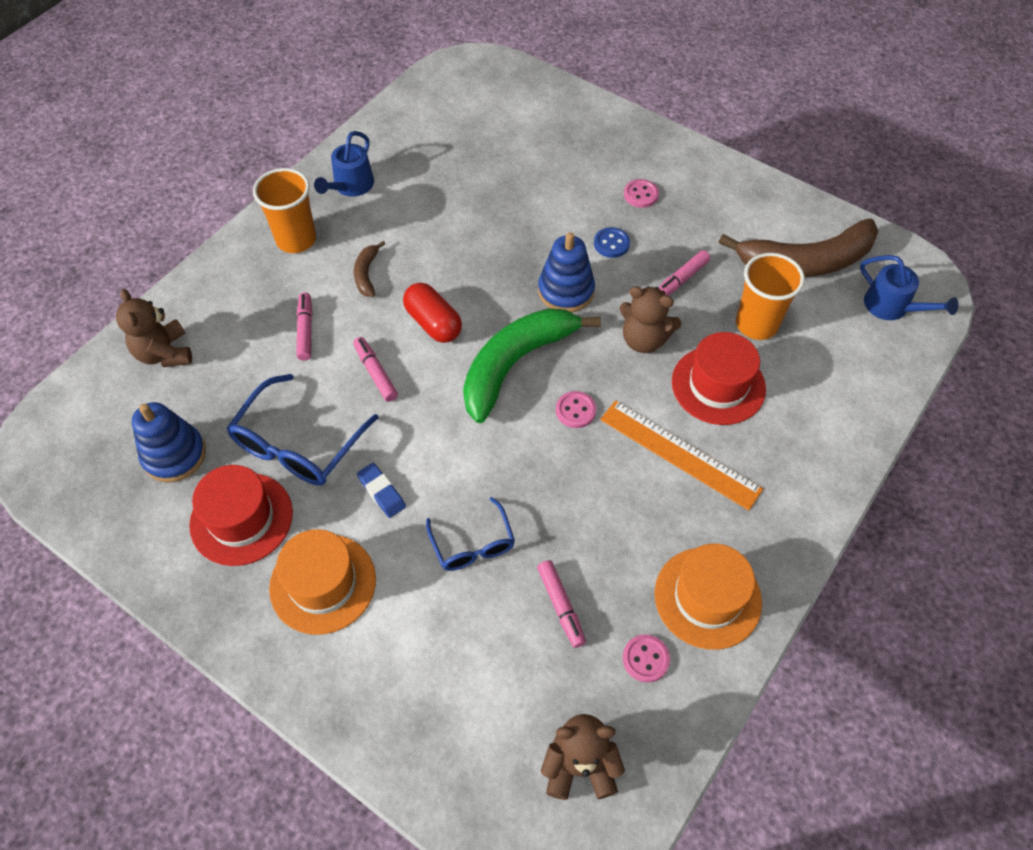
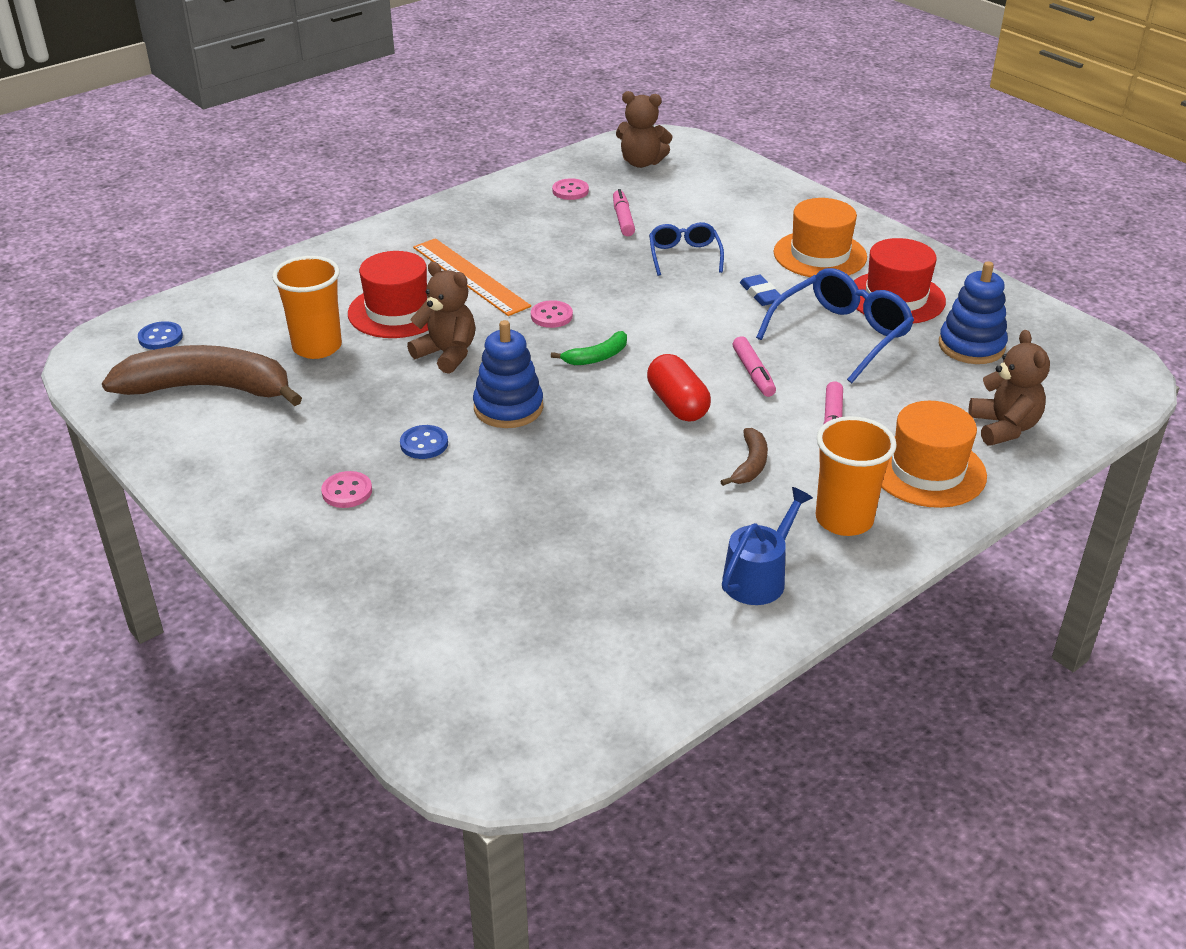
camera: 165 degrees left, 20 degrees down
(515, 364) = (597, 357): green banana -> green banana, size x0.44
(681, 280) = (367, 396): pink marker -> none
(707, 597) = (504, 207): orange hat -> orange hat (927, 470)
(892, 307) = (160, 337): blue watering can -> blue button

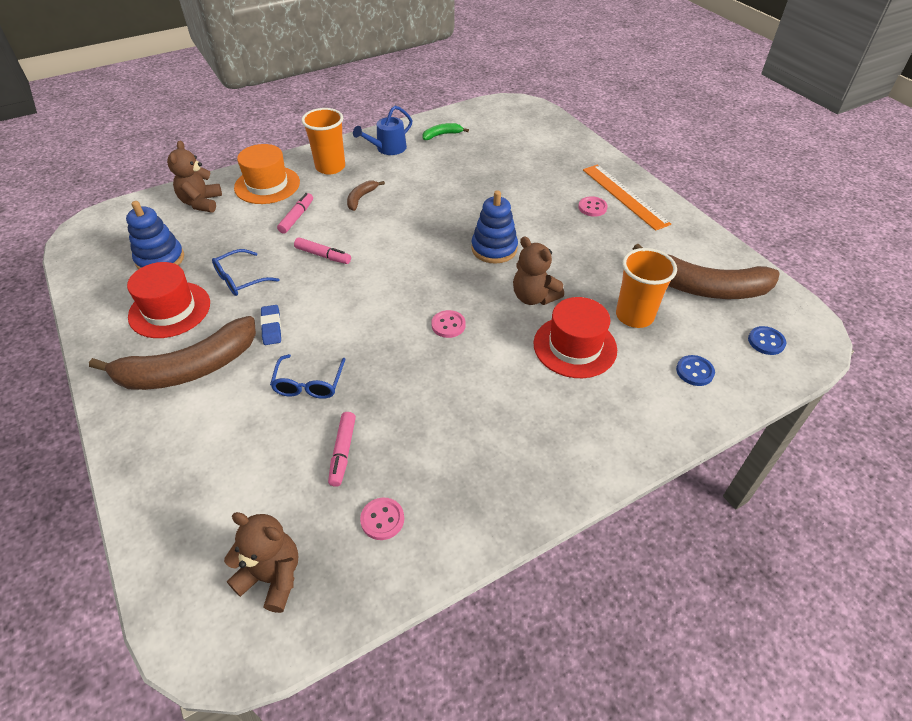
camera: 170 degrees left, 10 degrees up
(424, 444) = (549, 230): blue button -> blue button (694, 371)
(470, 276) = (511, 382): orange ruler -> orange ruler (624, 196)
(597, 357) = (424, 281): green banana -> green banana (442, 135)
(677, 404) = (384, 239): red capsule -> none
(753, 373) = (323, 255): pink marker -> pink marker turned 120 degrees clockwise
(820, 255) = (188, 368): orange hat -> brown banana
(841, 335) = (241, 279): blue glasses -> blue glasses, size x0.61

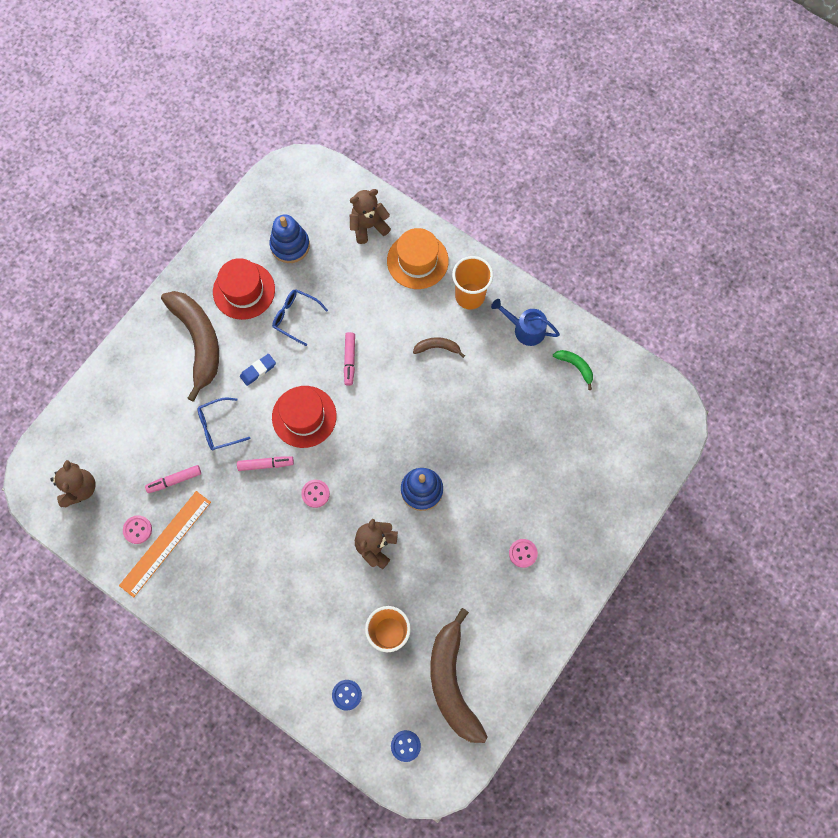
camera: 65 degrees right, 25 degrees up
(188, 368) = (198, 341): brown banana -> brown banana turned 150 degrees counterclockwise
(296, 217) = (386, 311): pink marker -> pink marker (265, 464)
(575, 346) = (334, 596): red hat -> red hat (304, 416)
(624, 196) = (557, 577): orange ruler -> orange ruler (165, 543)

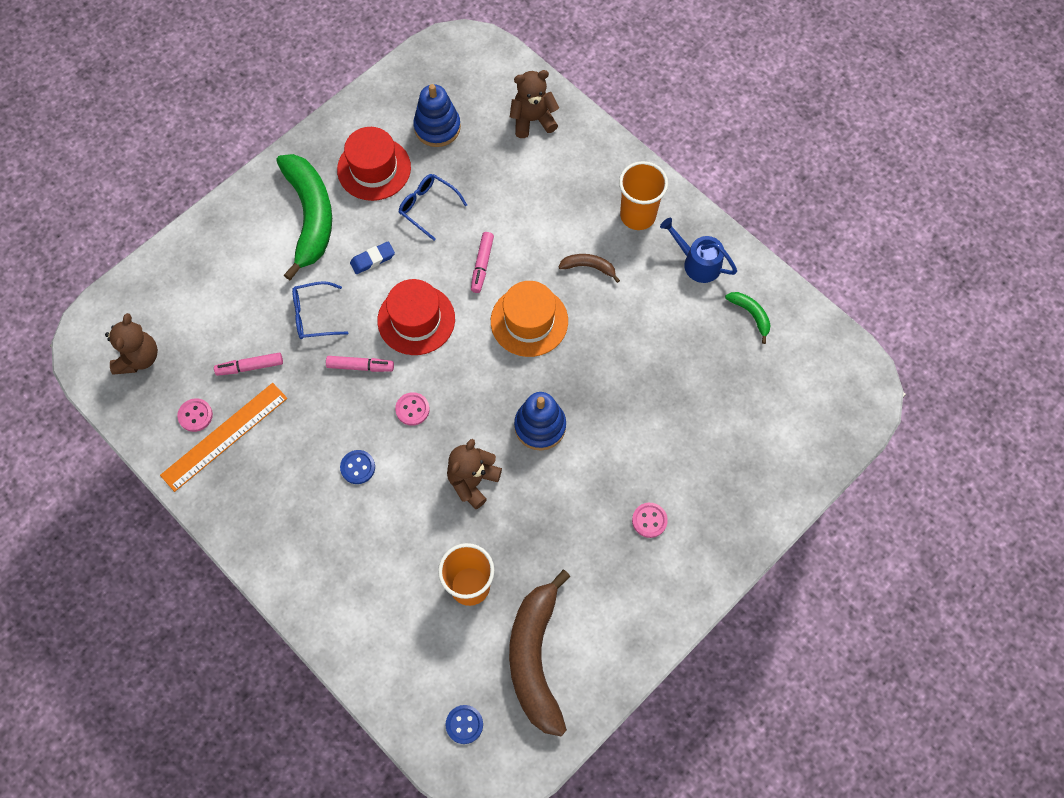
camera: 10 degrees right, 5 degrees down
(198, 341) = (310, 216): brown banana -> green banana
(347, 695) = (404, 650): blue button -> blue button (358, 467)
(417, 261) = (583, 167): orange hat -> orange hat (529, 321)

